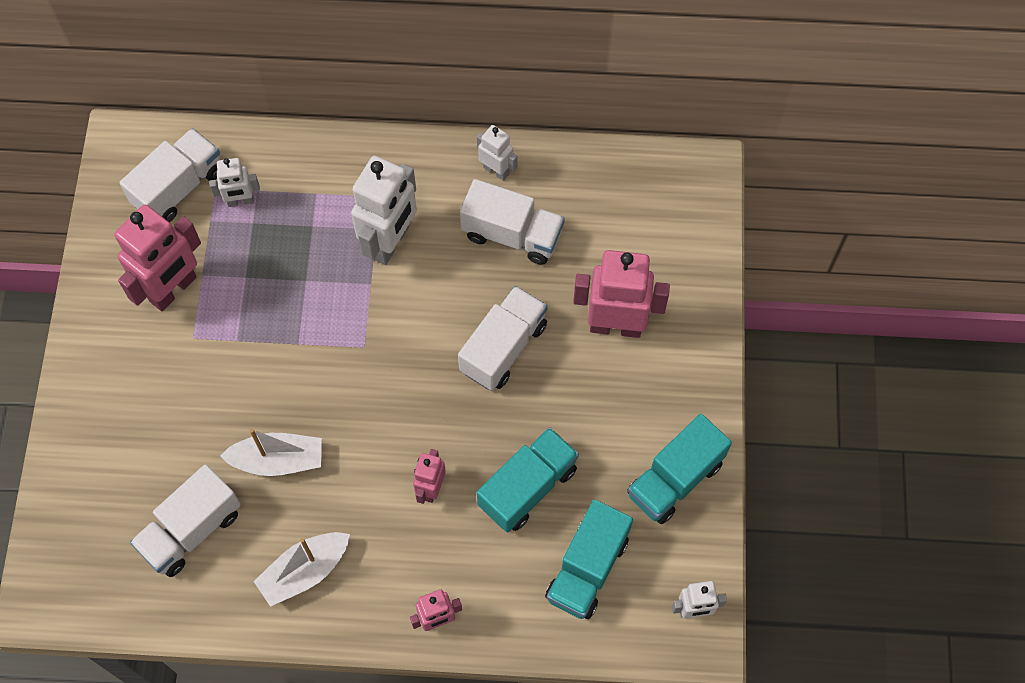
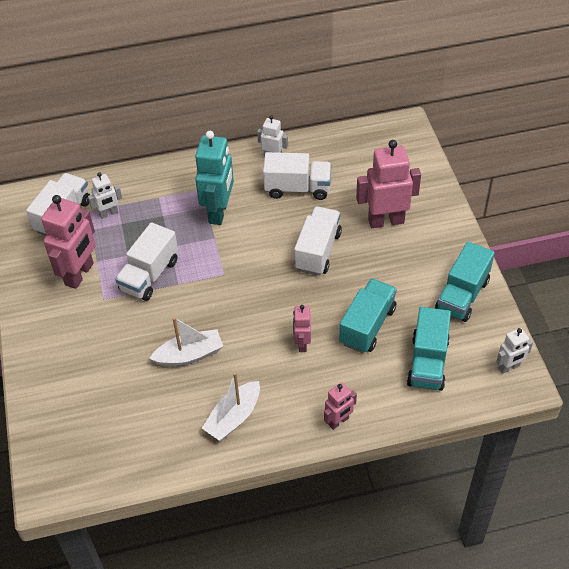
camera: 15 degrees left, 15 degrees down
(191, 530) = (143, 414): white truck -> white truck (149, 275)
(390, 242) = (219, 212): white robot -> turquoise robot

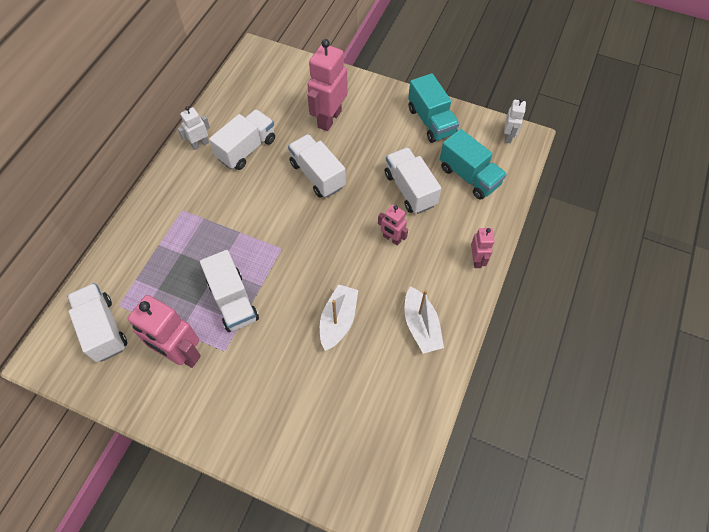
camera: 55 degrees left, 10 degrees up
(80, 274) = (181, 354): pink robot -> pink robot turned 150 degrees clockwise
(109, 213) = (137, 291): white robot -> none
(219, 212) = (217, 212): turquoise robot -> none
(367, 326) = (410, 189): turquoise truck -> white truck

